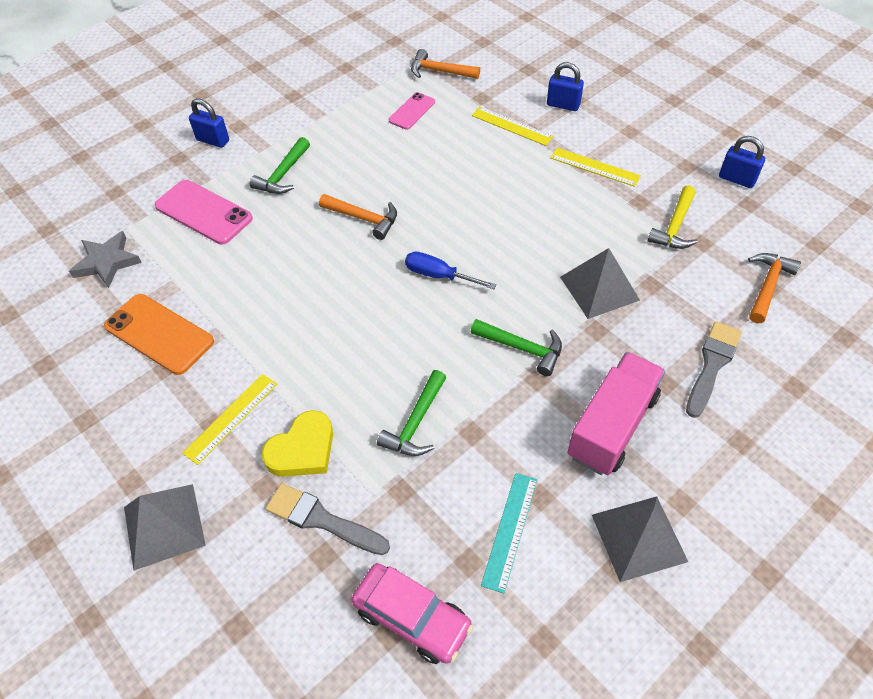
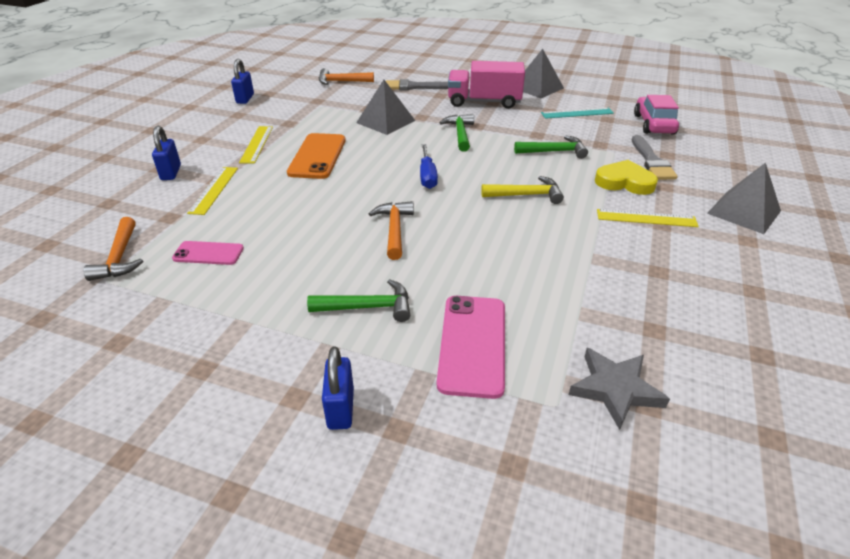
camera: 120 degrees left, 15 degrees down
(159, 334) = (637, 292): orange phone -> orange phone (317, 156)
(675, 226) = (307, 109): yellow hammer -> yellow hammer (526, 195)

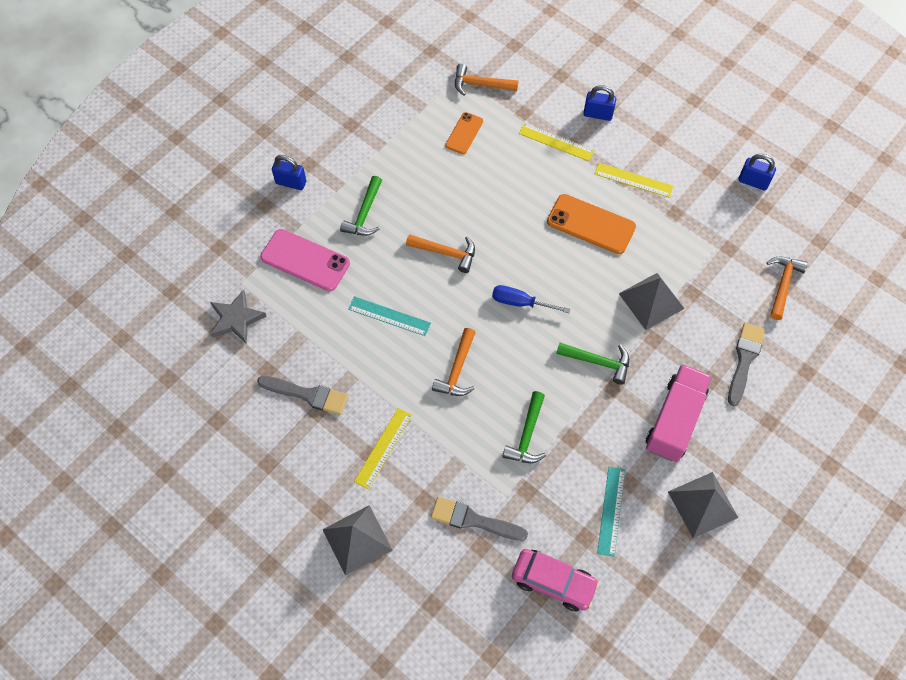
camera: 110 degrees right, 25 degrees up
(208, 253) = (464, 133): pink phone -> orange phone
(501, 250) = (389, 316): none -> turquoise ruler
(526, 195) = (457, 370): yellow hammer -> orange hammer
(624, 182) = (445, 467): yellow heart -> none
(648, 284) = (307, 395): none -> grey brush

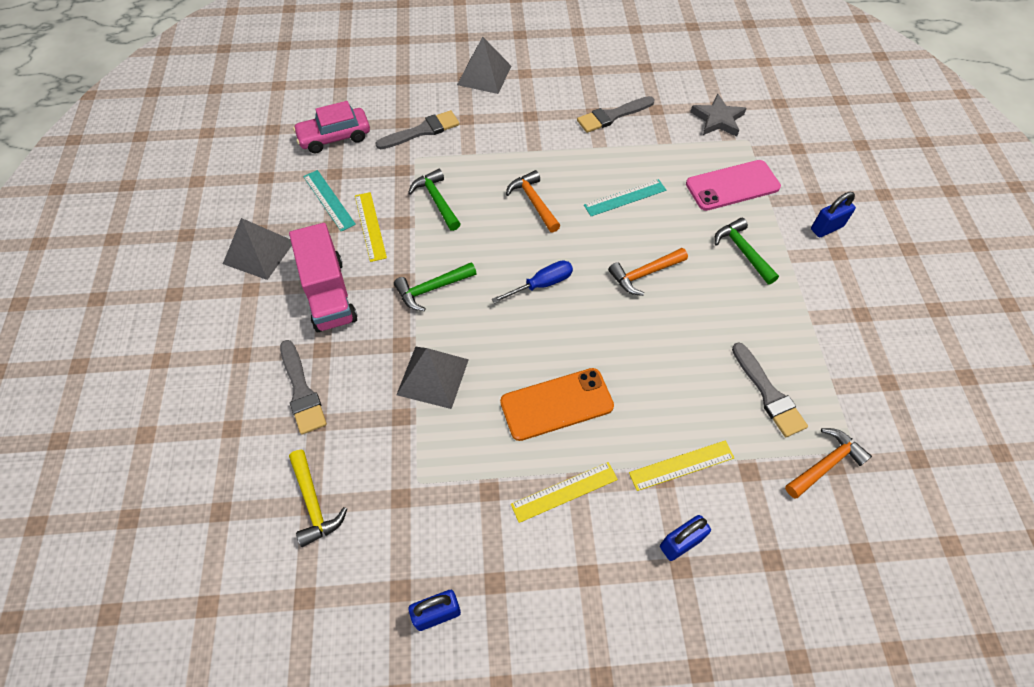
camera: 135 degrees right, 5 degrees down
(383, 448) = (526, 125): yellow ruler -> yellow ruler (370, 226)
(464, 133) = (768, 394): orange phone -> grey brush
(783, 285) = (313, 503): orange hammer -> yellow hammer

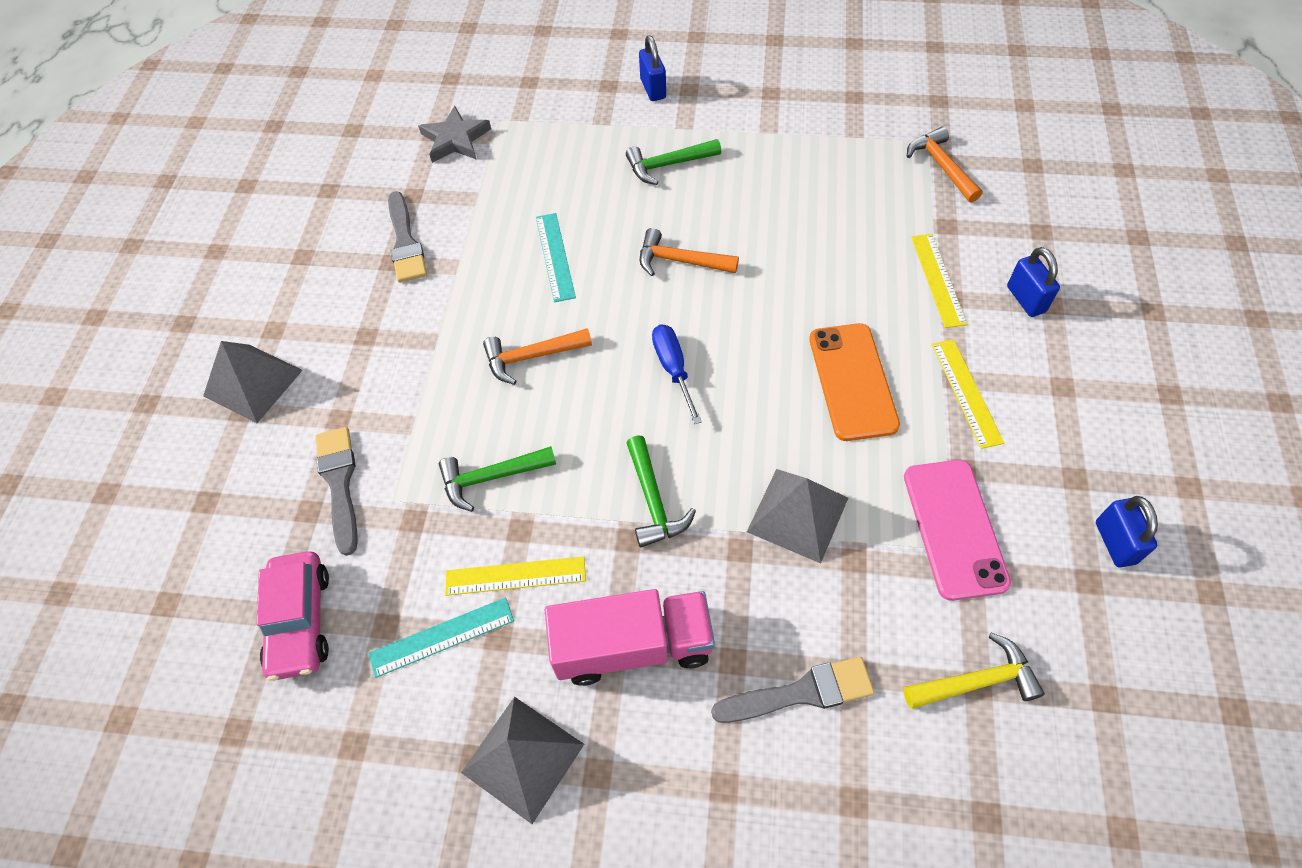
camera: 75 degrees left, 0 degrees up
(644, 274) = (680, 261): orange hammer -> orange hammer turned 120 degrees clockwise
(732, 185) = (568, 151): pink phone -> pink phone (954, 528)
(768, 394) = (858, 189): grey brush -> none

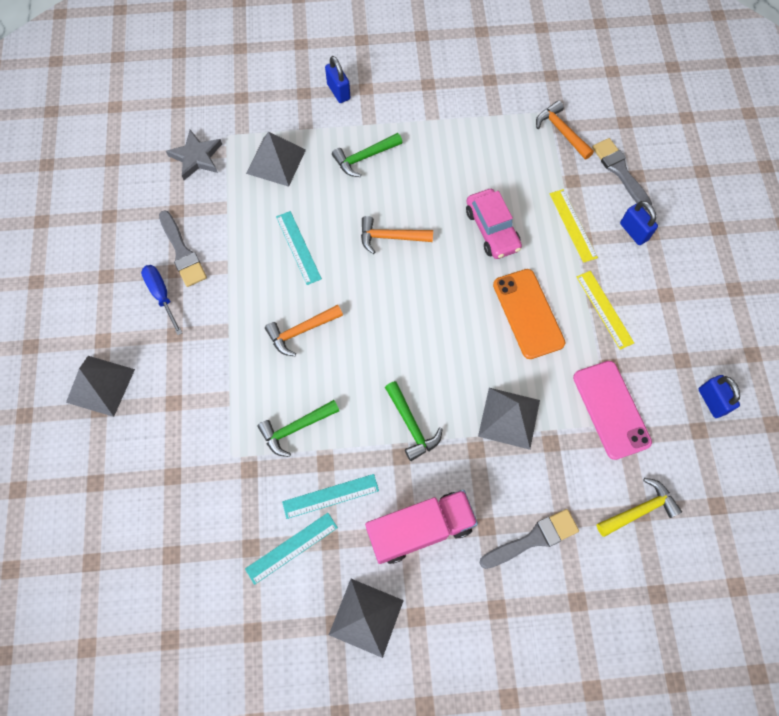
camera: 15 degrees left, 10 degrees up
(300, 621) = (191, 556): pink car -> pink car (492, 229)
(339, 483) = (189, 451): grey brush -> grey brush (620, 171)
(515, 576) = (330, 496): yellow ruler -> turquoise ruler
(553, 155) = (276, 161): none -> grey pyramid
(673, 369) = (404, 324): blue screwdriver -> blue screwdriver (162, 295)

